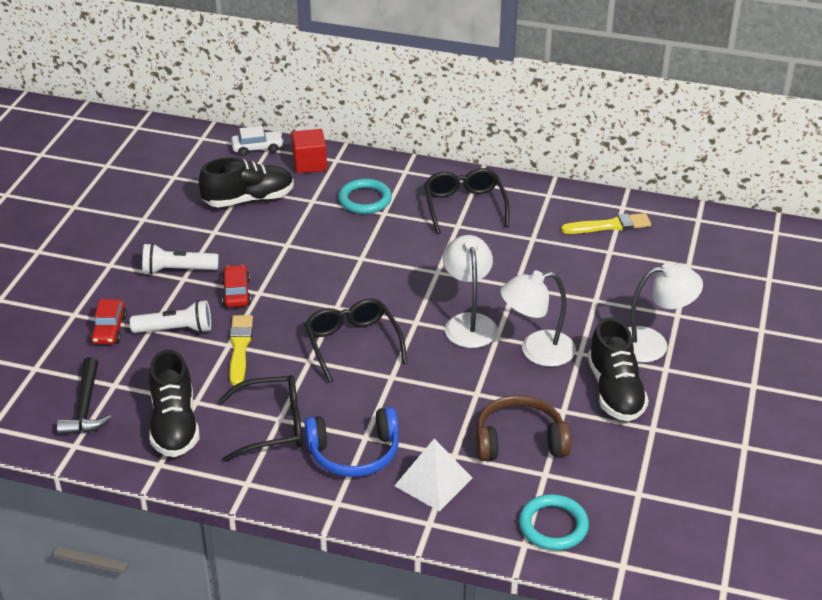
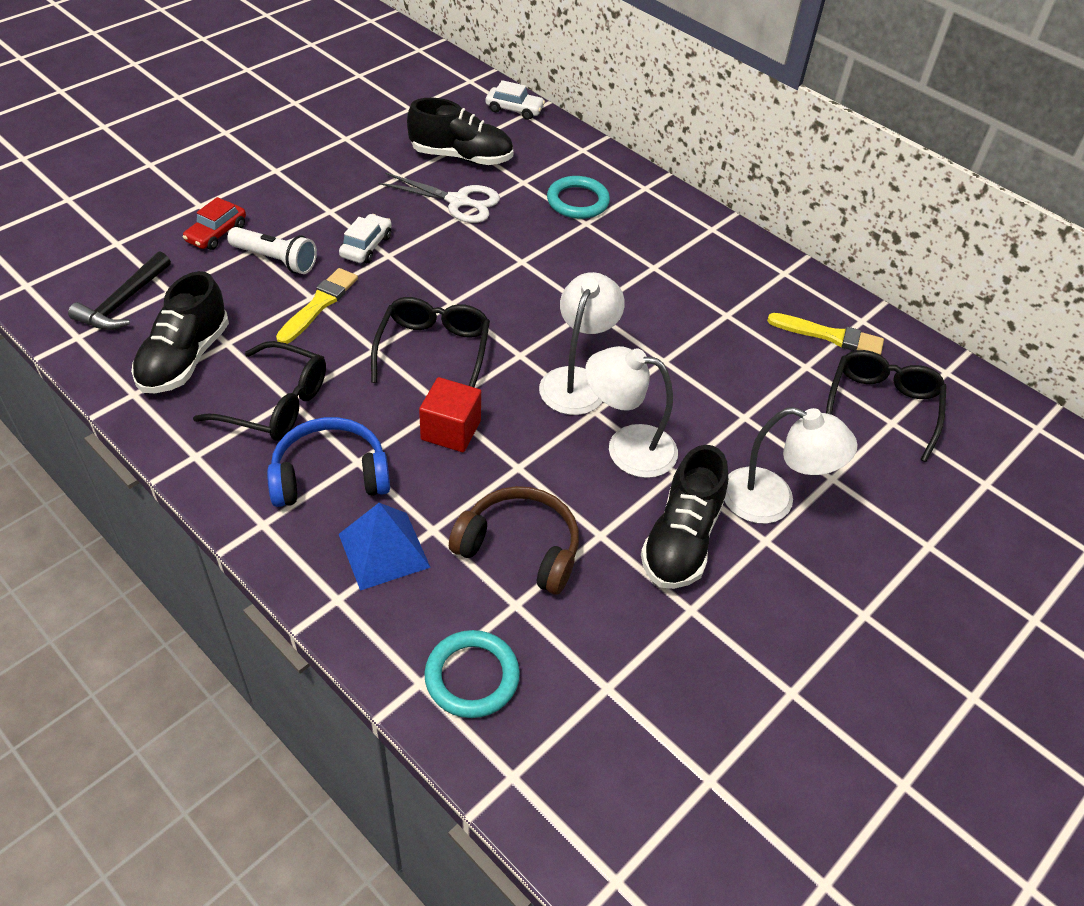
camera: 25 degrees right, 10 degrees up
(177, 270) = (332, 200): white flashlight -> none
(236, 293) = (366, 246): red car -> white car
(276, 233) = (458, 201): none -> white scissors
(310, 164) = (552, 144): red cube -> red cube (451, 430)
(354, 453) = (330, 475): blue headphones -> blue headphones turned 150 degrees clockwise
(433, 482) = (384, 550): white pyramid -> blue pyramid
(464, 206) = (678, 249): black glasses -> black glasses (881, 407)

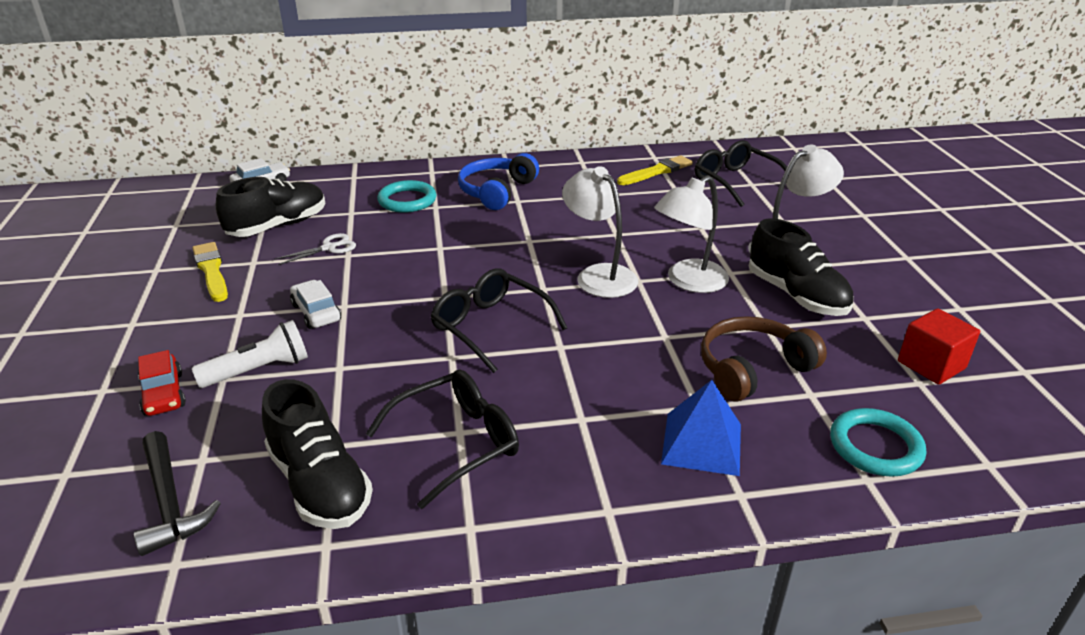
camera: 50 degrees left, 15 degrees down
(319, 305) = (356, 367): yellow brush -> yellow brush (211, 271)
(330, 475) = (583, 442): blue headphones -> blue headphones (496, 191)
(451, 430) = (593, 353): red cube -> red cube (931, 365)
(458, 201) = (329, 248): white scissors -> white scissors, size x0.63

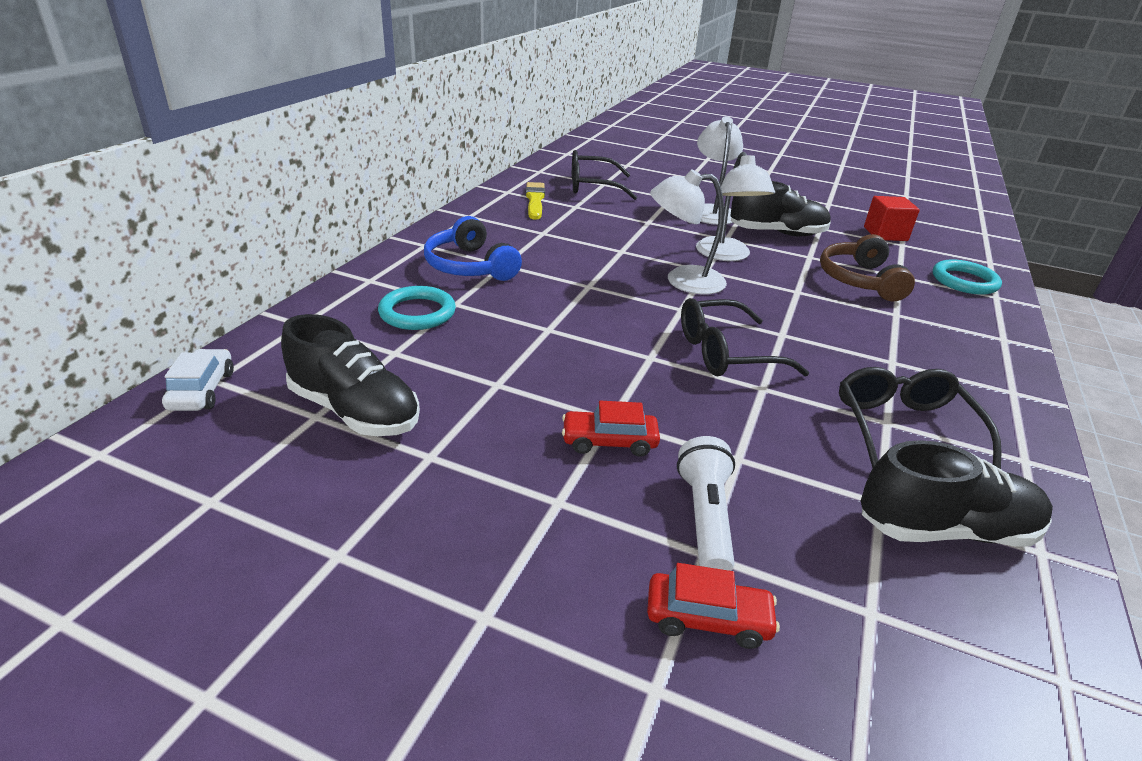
camera: 60 degrees left, 0 degrees up
(170, 502) = (950, 661): black hammer -> none
(211, 271) = (411, 498): yellow brush -> none
(278, 226) = (354, 411): black shoe -> black shoe turned 135 degrees clockwise
(316, 312) = (609, 441): white car -> red car
(329, 248) = (464, 391): white scissors -> none
(702, 443) = (942, 329): blue pyramid -> none

